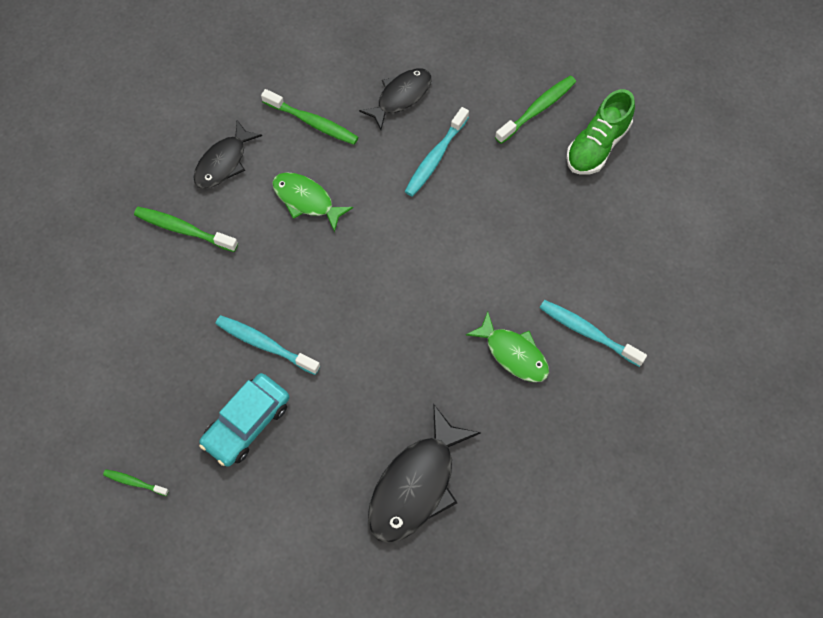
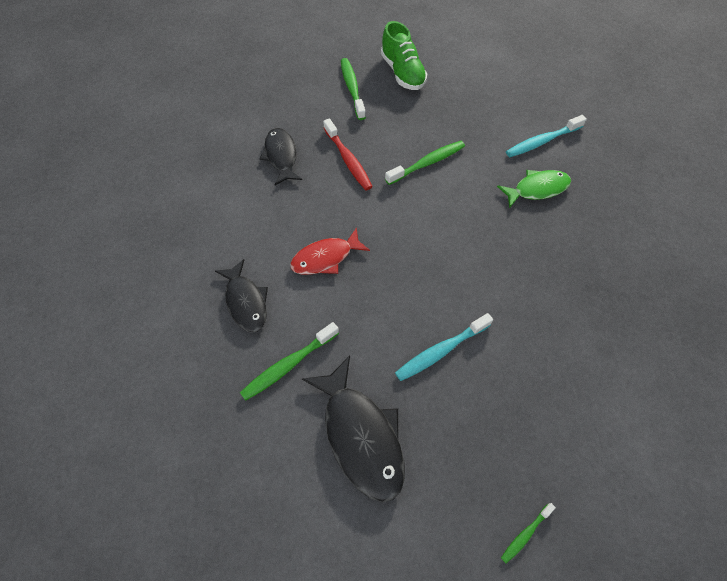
camera: 60 degrees left, 5 degrees down
(246, 423) = (509, 401): turquoise car -> none
(306, 200) = (325, 258): green fish -> red fish
(313, 122) = (259, 221): green toothbrush -> green toothbrush (427, 163)
(416, 485) = (620, 299): black fish -> black fish (361, 435)
(435, 158) = (348, 160): turquoise toothbrush -> red toothbrush

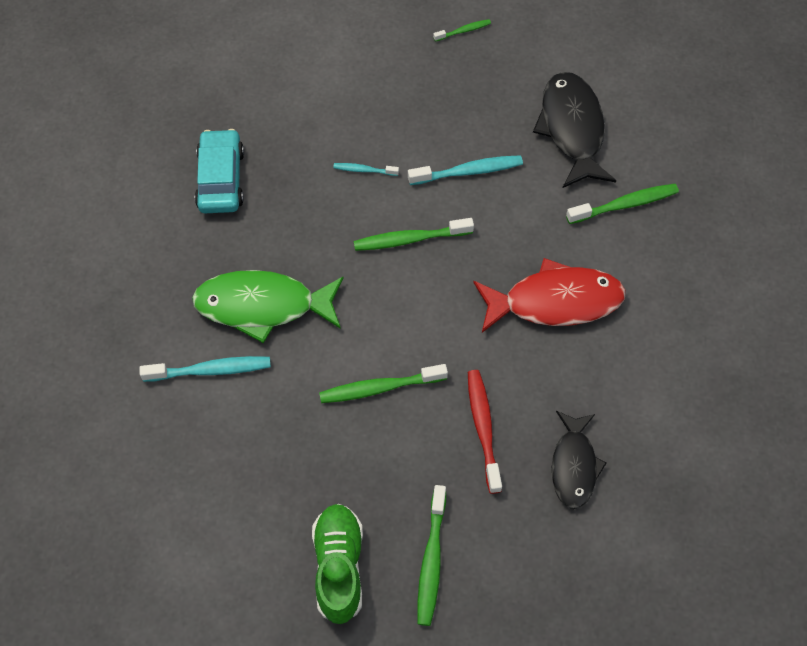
camera: 160 degrees left, 0 degrees up
(246, 302) = (657, 280): black fish -> none
(325, 258) = (555, 301): red fish -> red fish, size x1.55
(460, 271) = (409, 239): none -> green toothbrush
(531, 321) = (364, 170): none -> turquoise toothbrush
(537, 189) = (262, 306): green fish -> green fish, size x1.55
(639, 272) = (221, 179): none -> turquoise car

